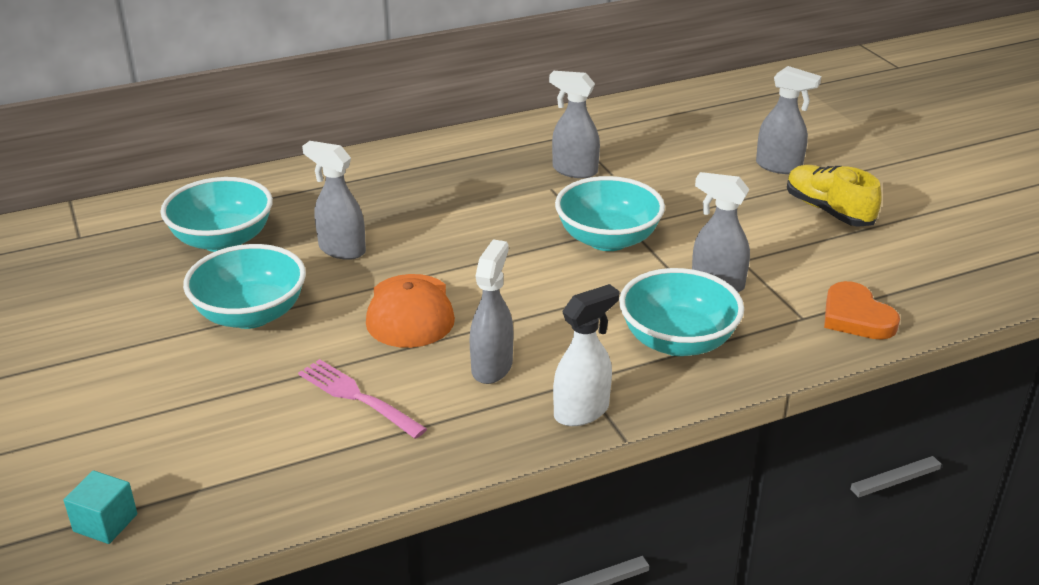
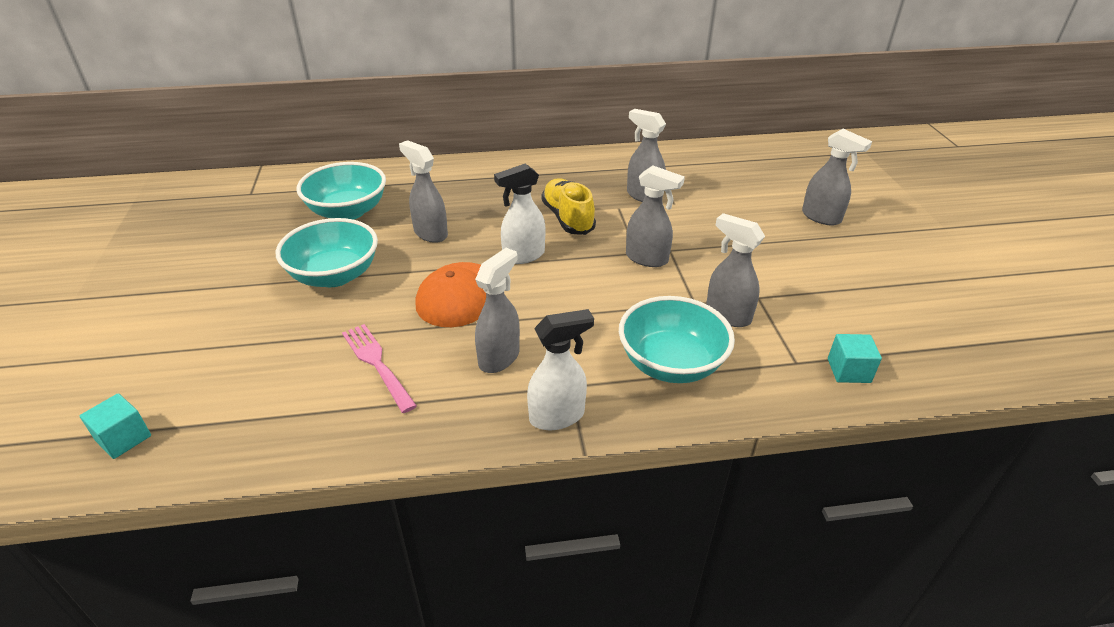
camera: 15 degrees right, 5 degrees up
(465, 258) = (523, 256): none -> white spray bottle
(608, 239) = (647, 259): turquoise bowl -> grey spray bottle
(828, 210) = (854, 263): yellow shoe -> yellow shoe (567, 218)
(856, 317) = (848, 370): orange heart -> turquoise cube

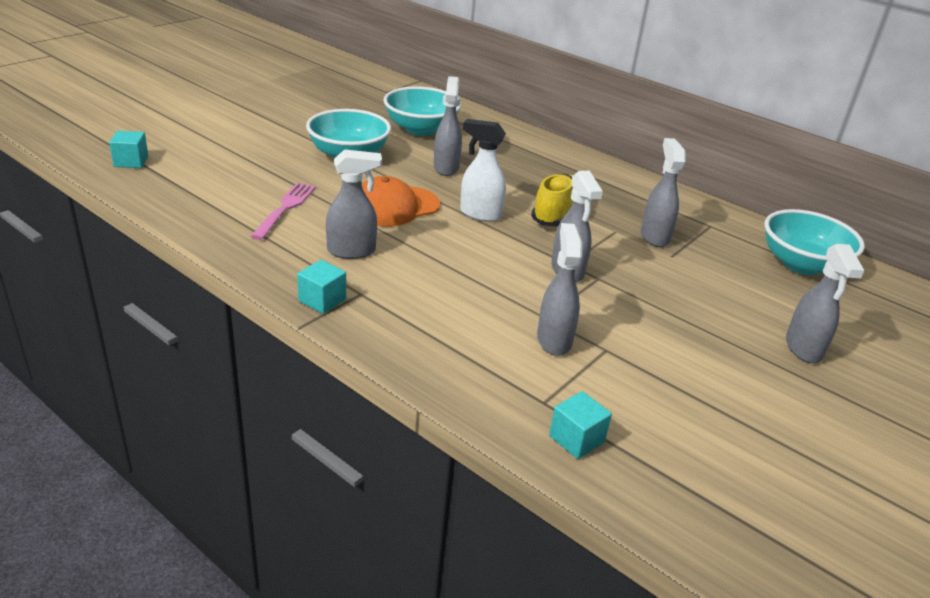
camera: 45 degrees right, 5 degrees down
(557, 416) = (322, 300): white spray bottle -> turquoise cube
(671, 364) = (448, 332): turquoise bowl -> turquoise bowl (801, 264)

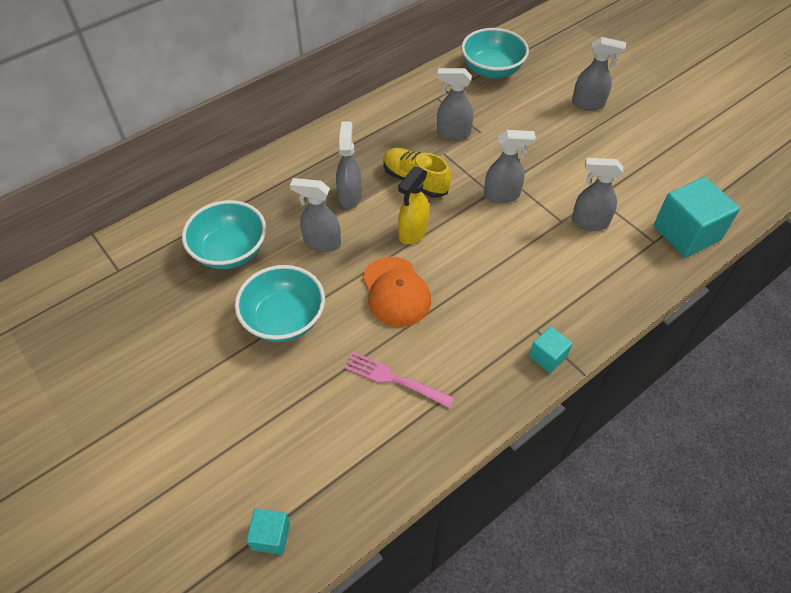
camera: 75 degrees left, 20 degrees up
(352, 251) = (473, 330): grey spray bottle -> grey spray bottle (350, 196)
(480, 214) = (412, 233): white spray bottle -> yellow spray bottle
(576, 439) = (686, 233): turquoise cube -> turquoise cube, size x1.97

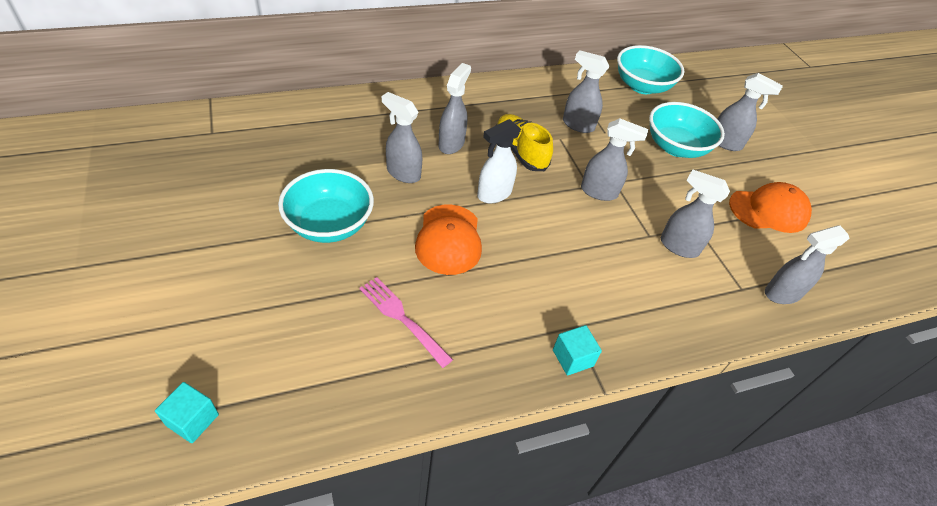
camera: 15 degrees right, 5 degrees down
(230, 251) = (316, 151): turquoise bowl -> turquoise bowl (676, 147)
(412, 233) = (494, 194): yellow spray bottle -> white spray bottle
(648, 159) = (768, 210): none -> orange cap
(686, 233) = (782, 293): turquoise cube -> grey spray bottle

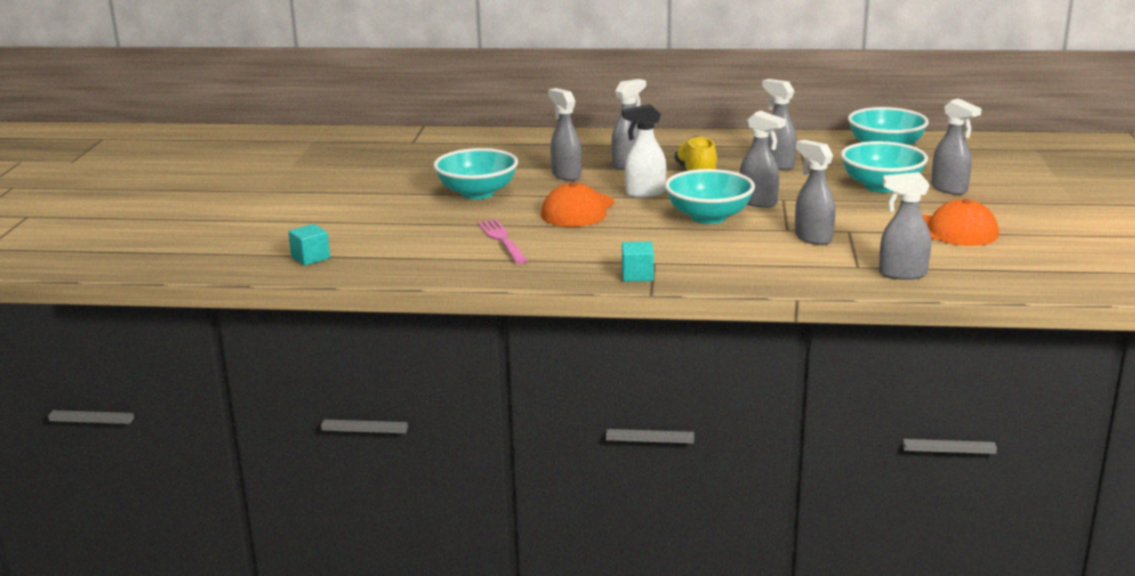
camera: 30 degrees right, 25 degrees down
(573, 227) = (708, 217): none -> turquoise bowl

